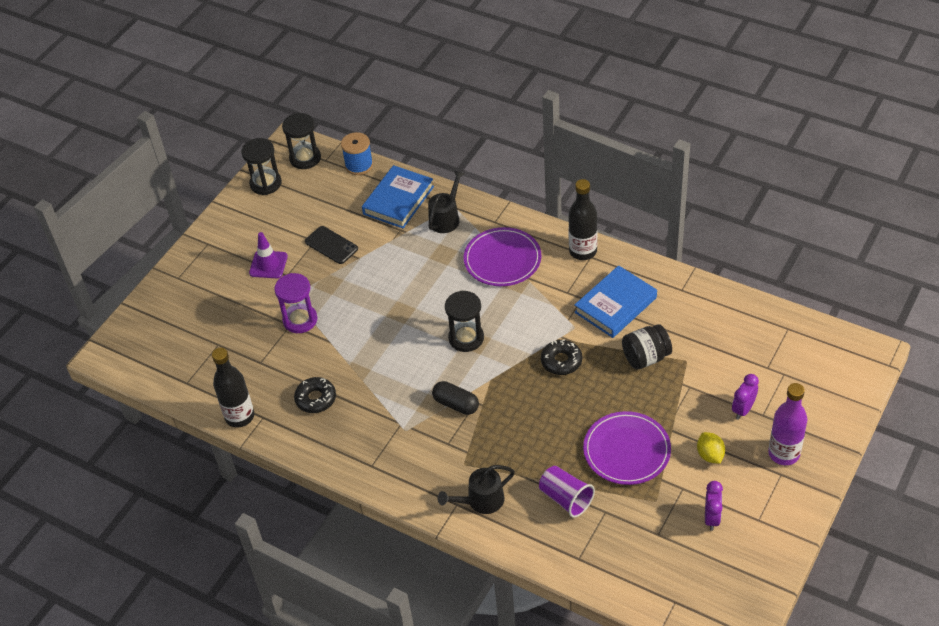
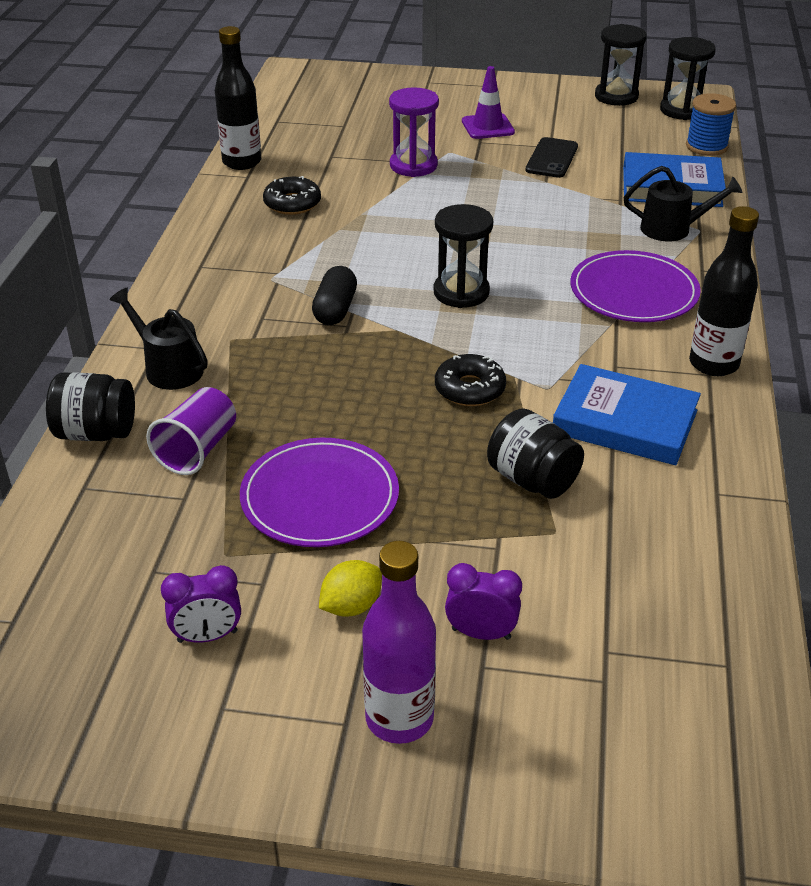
camera: 65 degrees right, 10 degrees down
(530, 547) = (96, 433): none -> black jar

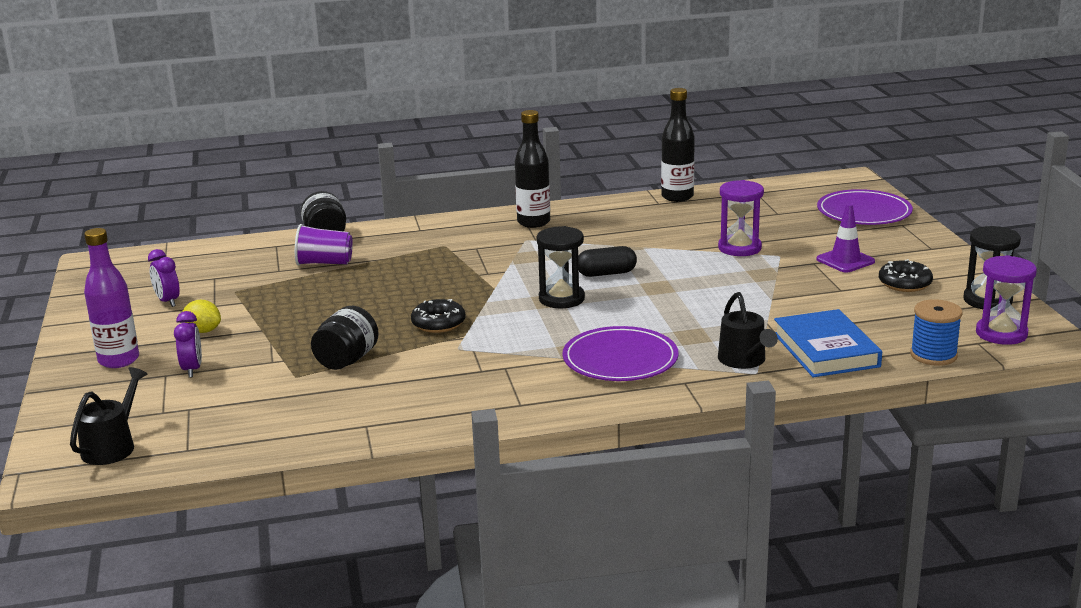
camera: 70 degrees right, 15 degrees down
(168, 368) = (401, 237): black watering can -> black watering can (112, 446)
(292, 203) = (634, 224): black donut -> black donut (904, 283)
(320, 497) = (296, 303): purple plate -> purple plate (864, 212)
(335, 309) = (504, 265): black capsule -> black capsule (606, 273)
(551, 158) = (818, 294): black phone -> none
(625, 422) = (433, 381): blue book -> none
(682, 110) = (1001, 334): black hourglass -> purple hourglass
(713, 364) = (536, 404): black bottle -> black bottle (533, 222)

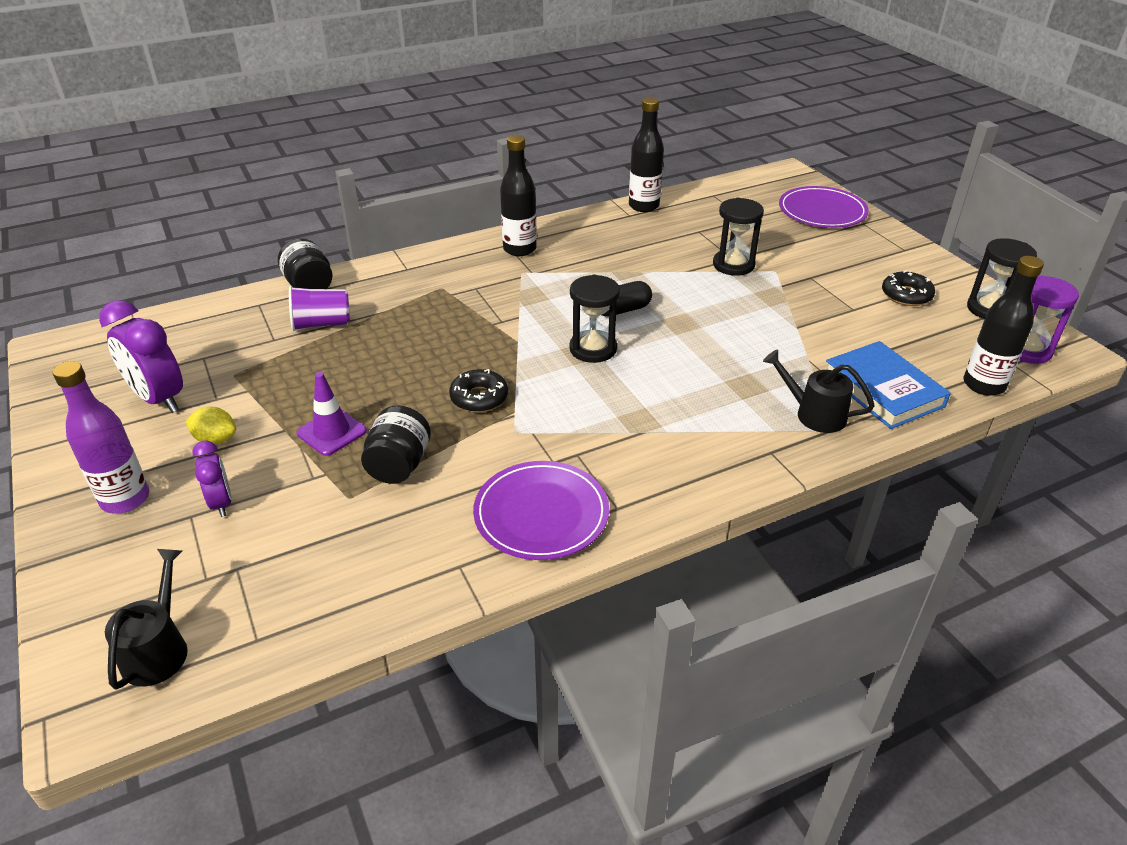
camera: 15 degrees left, 15 degrees up
(168, 301) = (159, 399): purple clock -> purple clock, size x1.74
(620, 359) = (691, 427): purple plate -> purple plate (541, 513)
(739, 248) = (733, 265): purple hourglass -> black hourglass
(744, 361) = (814, 414): black watering can -> black watering can turned 150 degrees clockwise
(845, 260) = (838, 272): purple traffic cone -> purple traffic cone (332, 432)
(933, 355) = (983, 385): blue spool -> black bottle

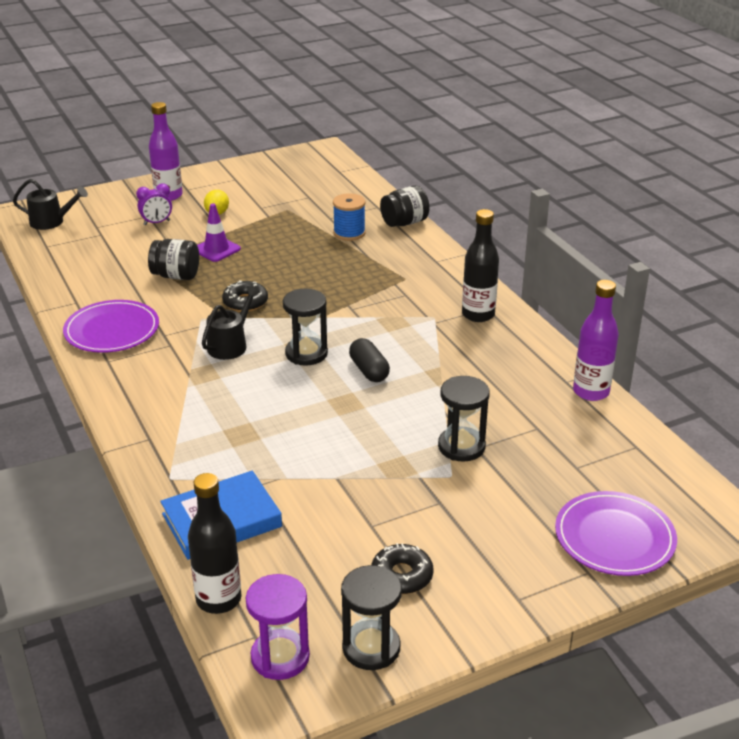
camera: 90 degrees right, 5 degrees down
(159, 399) = (263, 190): purple clock -> none
(321, 324) = (349, 233): purple cup -> blue spool
(643, 206) = (591, 392): black bottle -> purple bottle
(814, 414) = (193, 469): black watering can -> black watering can (230, 345)

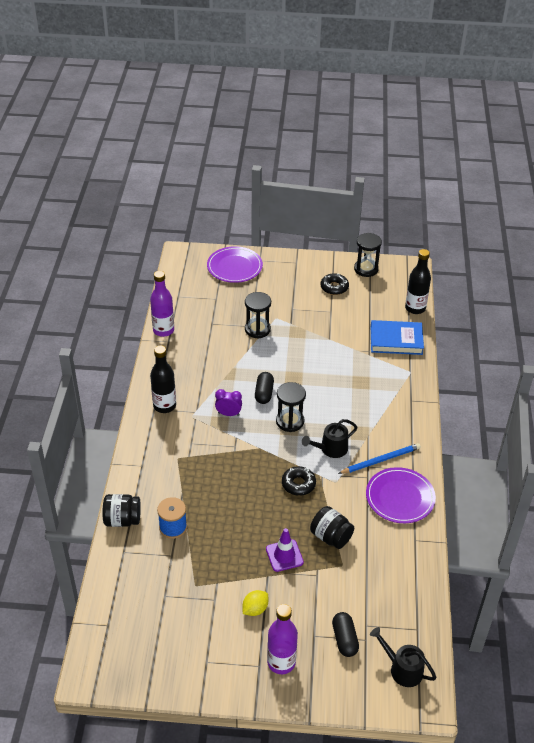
camera: 150 degrees left, 10 degrees up
(117, 221) = (344, 639): none -> black capsule
(156, 223) = (312, 619): purple clock -> purple clock (228, 414)
(156, 356) = (381, 460): none -> blue pencil
(280, 657) = (402, 279): purple hourglass -> none

